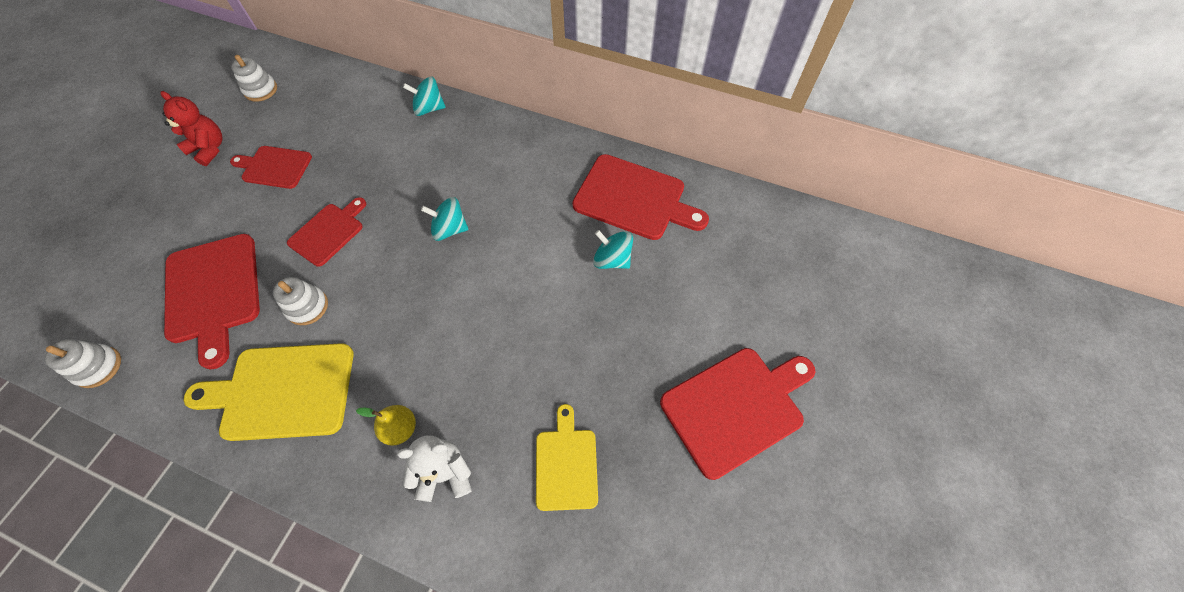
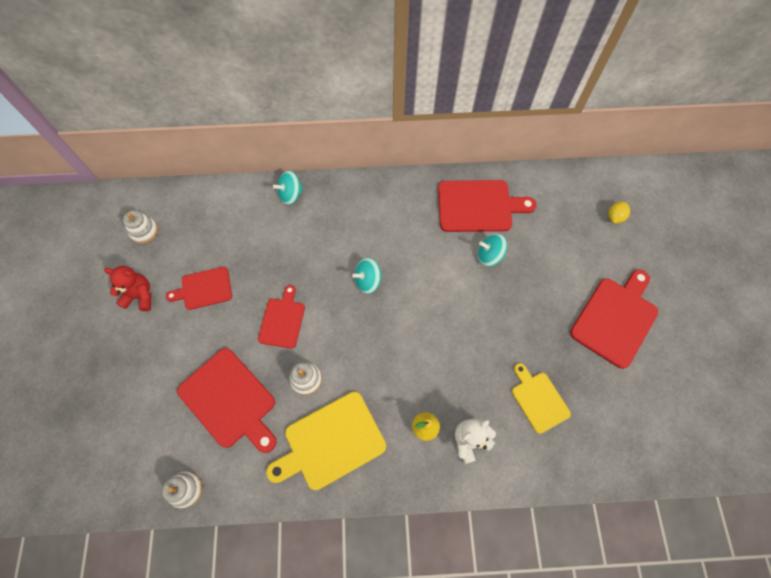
camera: 25 degrees left, 5 degrees up
(808, 279) = (615, 217): none -> yellow lemon

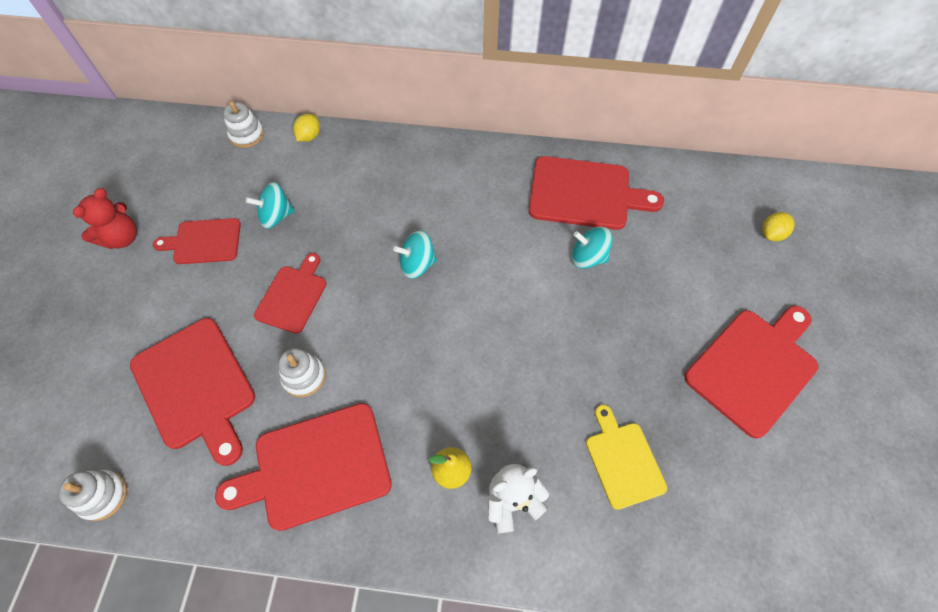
camera: 10 degrees right, 5 degrees down
(140, 296) = (122, 238): red teddy bear -> red teddy bear turned 105 degrees clockwise
(144, 231) = (151, 163): white stacking toy -> white stacking toy (247, 135)
(262, 190) = (309, 136): none -> yellow lemon
(290, 195) = (344, 146): turquoise spinning top -> turquoise spinning top (276, 216)
(331, 442) = (316, 467): yellow cutting board -> red cutting board

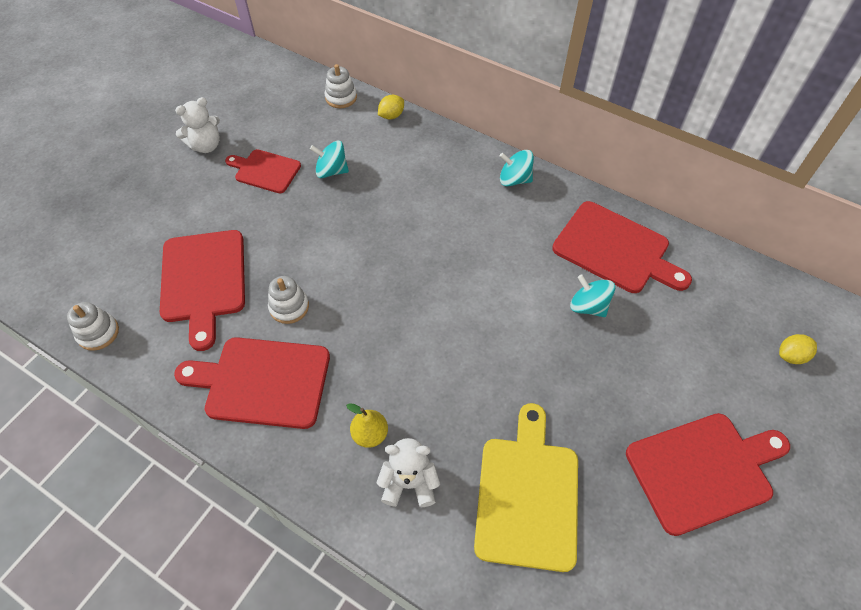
camera: 25 degrees right, 5 degrees down
(122, 238) = (206, 146): red teddy bear -> white teddy bear
(293, 296) = (312, 240): red cutting board -> none
(417, 264) = (429, 253): turquoise spinning top -> turquoise spinning top (514, 179)
(623, 460) = (527, 495): yellow cutting board -> yellow cutting board, size x1.64

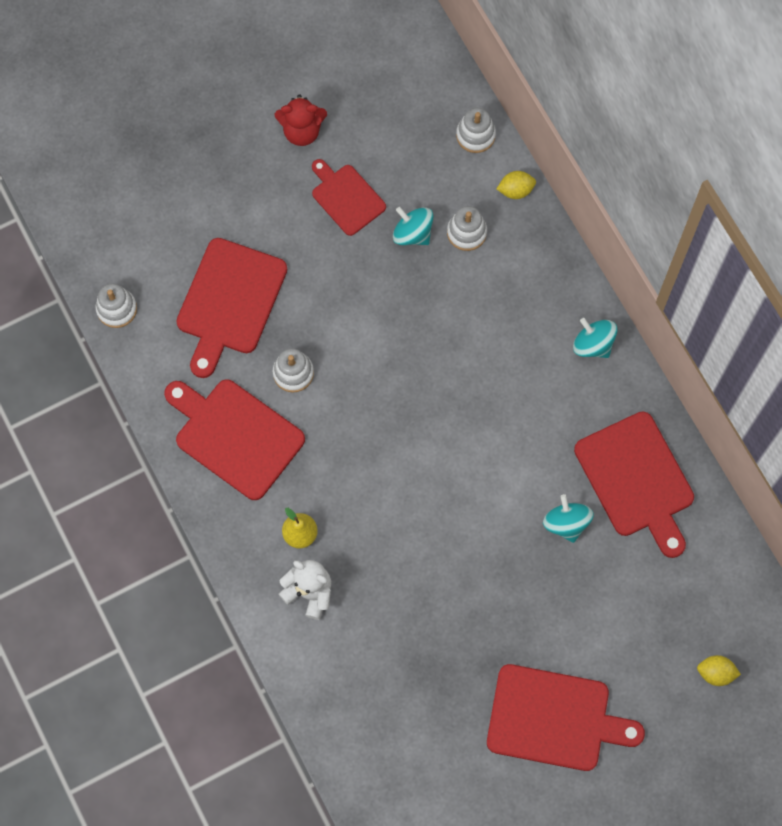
camera: 30 degrees right, 15 degrees up
(206, 146) = (302, 131): white teddy bear -> red teddy bear
(372, 153) = (466, 232): none -> white stacking toy
(527, 495) = (396, 655): yellow cutting board -> none

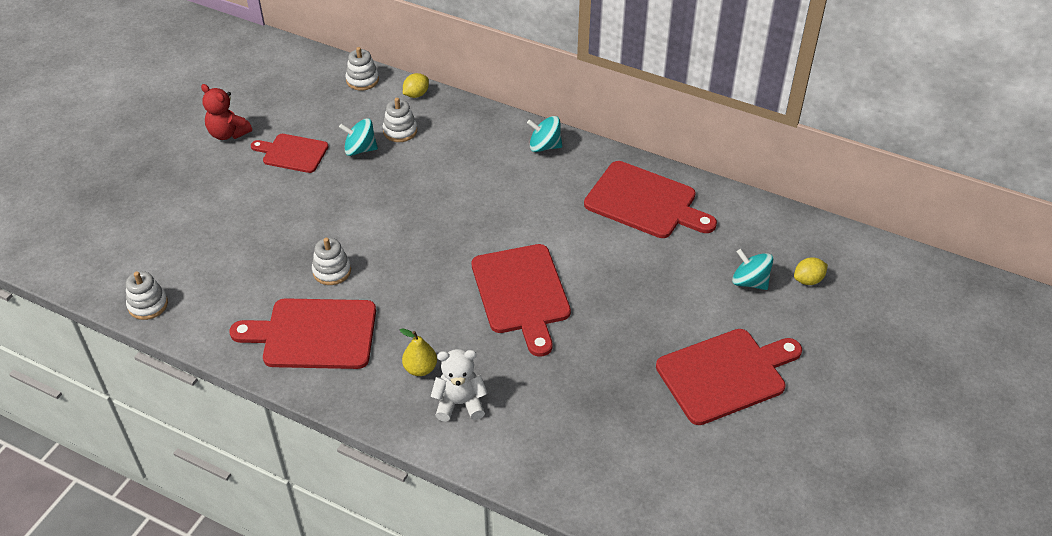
camera: 35 degrees left, 25 degrees down
(230, 301) = (244, 254): red cutting board -> red cutting board (521, 293)
(302, 131) = (228, 133): red teddy bear -> red teddy bear turned 75 degrees clockwise
(566, 523) = (619, 252): turquoise spinning top -> turquoise spinning top (750, 282)

